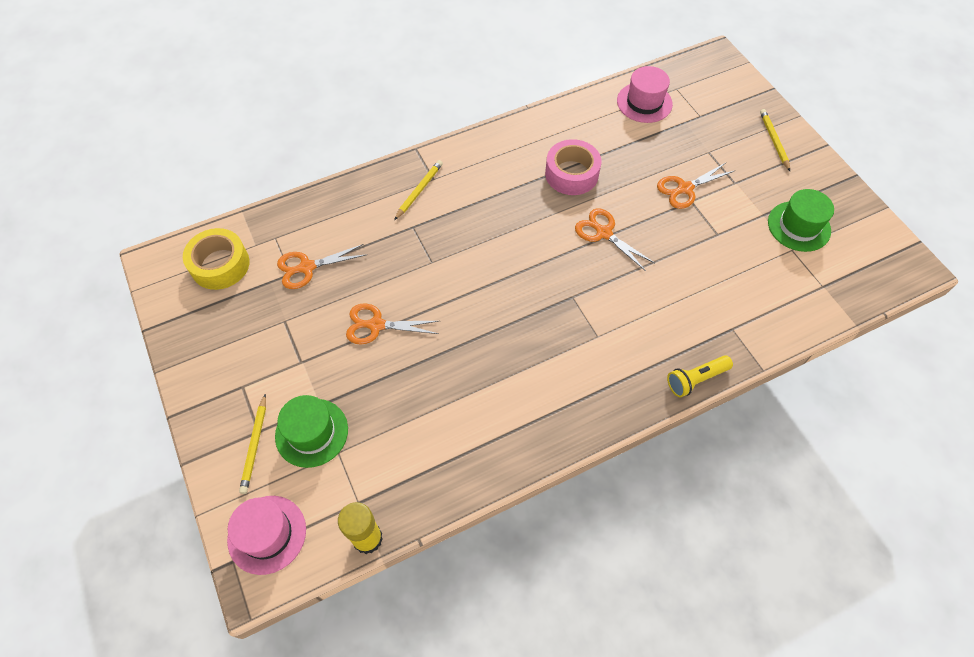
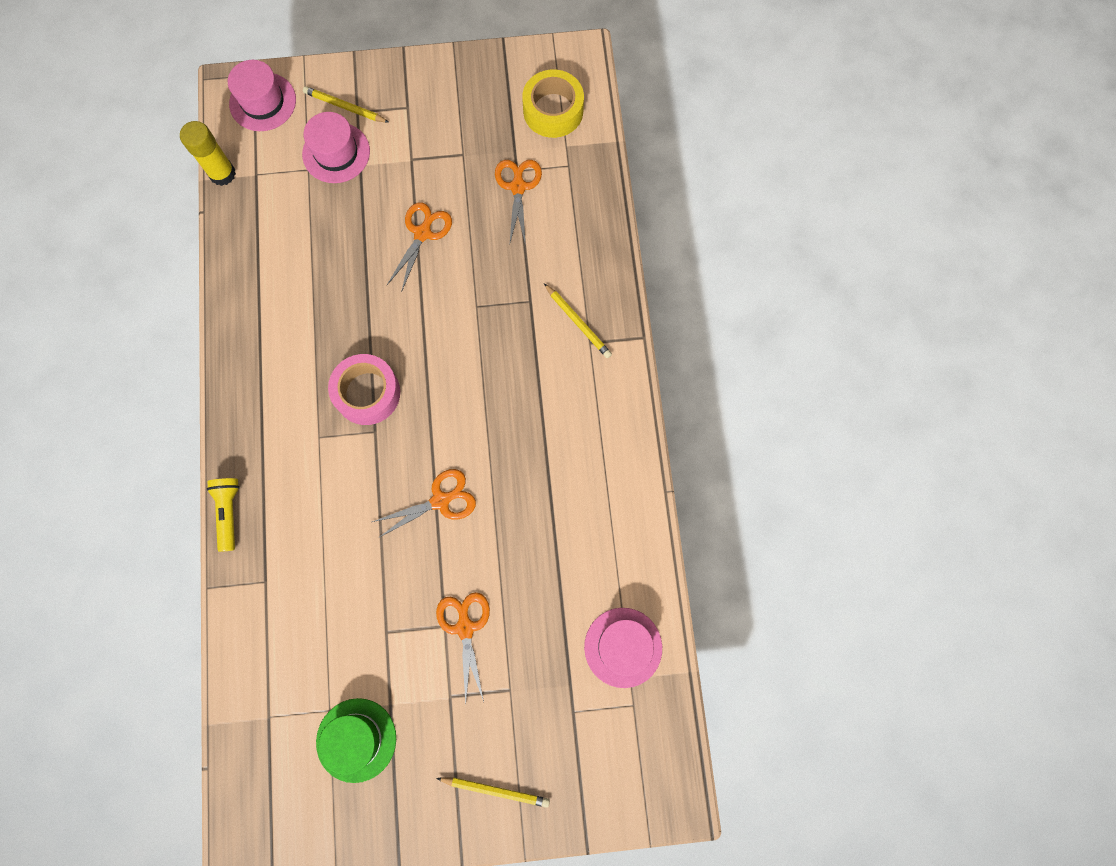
camera: 110 degrees right, 15 degrees up
(311, 432) = (336, 153): green hat -> pink hat
(571, 174) = (538, 501): pink tape -> pink tape (367, 393)

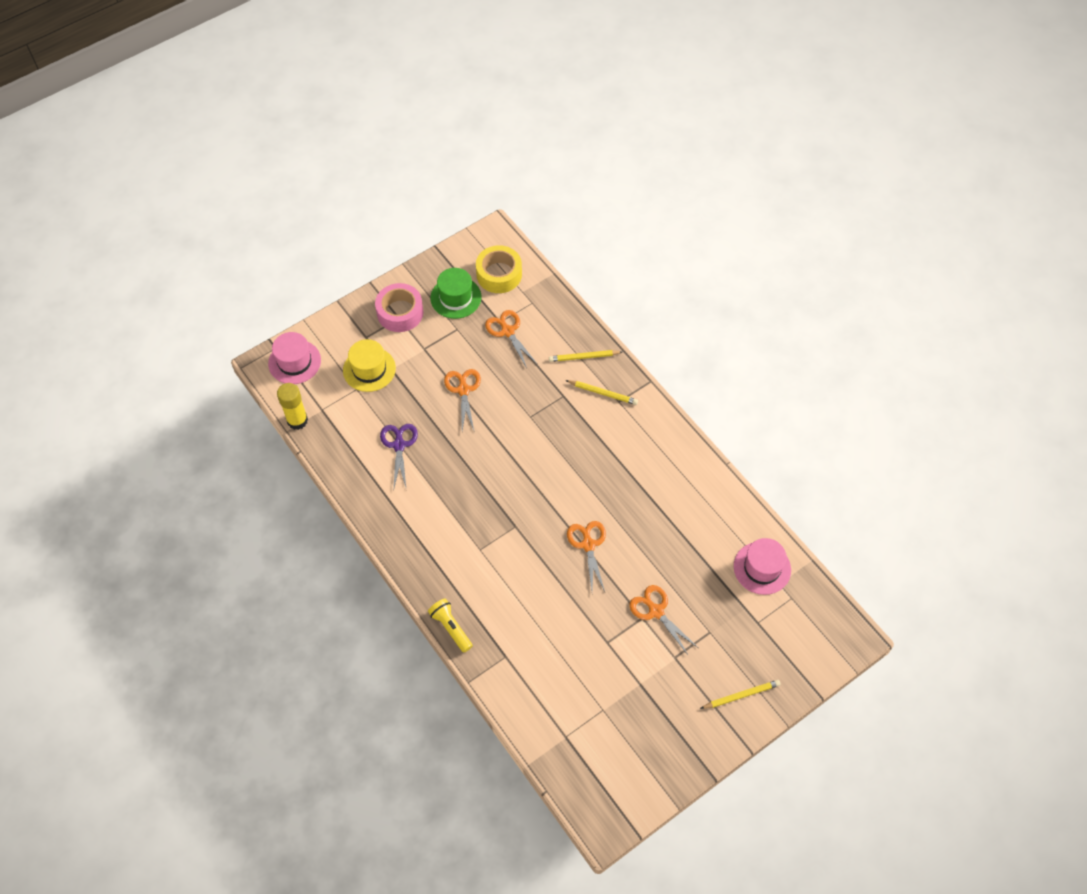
camera: 30 degrees left, 15 degrees down
(311, 261) = (399, 445): none -> purple scissors
(336, 153) = (369, 369): pink hat -> yellow hat
(345, 107) = (355, 338): yellow pencil -> yellow pencil (583, 357)
(356, 740) = (632, 717): green hat -> green hat (456, 297)
(367, 393) = (494, 505): pink tape -> pink tape (400, 312)
(441, 500) = (588, 544): orange scissors -> orange scissors turned 45 degrees counterclockwise

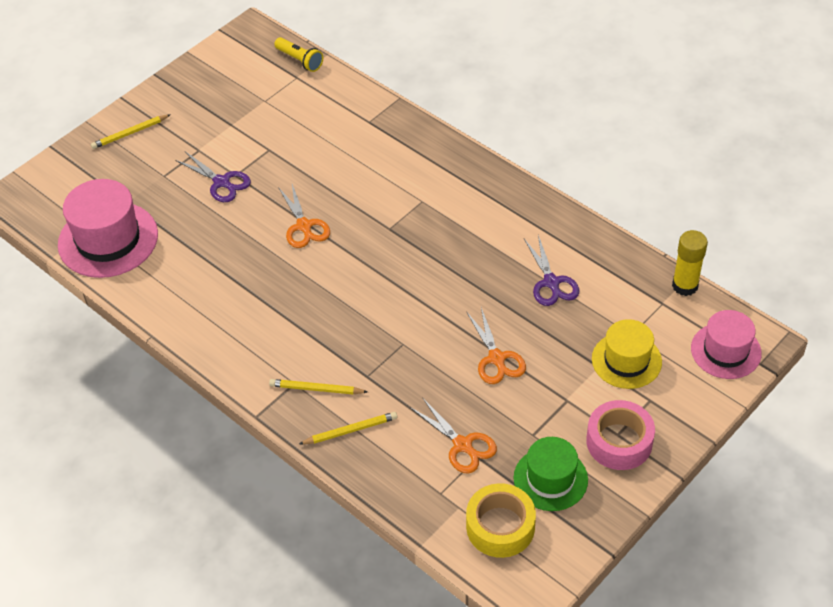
camera: 170 degrees right, 10 degrees down
(451, 627) = (430, 133): yellow flashlight -> yellow flashlight (300, 60)
(655, 611) = (222, 182): orange scissors -> purple scissors
(762, 568) = (108, 239): pink hat -> pink hat, size x1.55

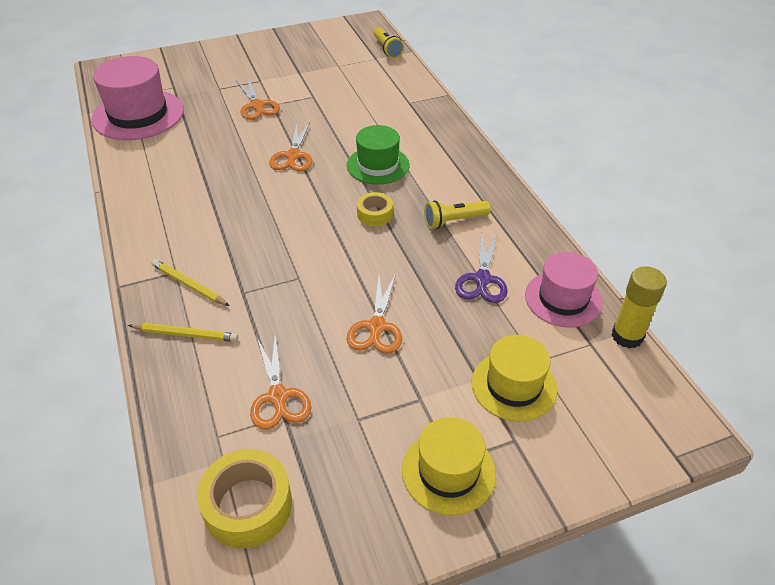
camera: 25 degrees right, 5 degrees down
(130, 133) = (221, 56): yellow pencil -> none
(222, 182) = (257, 106): purple scissors -> orange scissors
(423, 257) = (375, 214): none -> yellow tape
(494, 237) = (454, 221): none -> yellow flashlight
(550, 479) = (342, 477): green hat -> green hat (378, 165)
(619, 442) = (448, 471): pink tape -> yellow hat
(725, 351) = (639, 424): pink hat -> pink hat (563, 299)

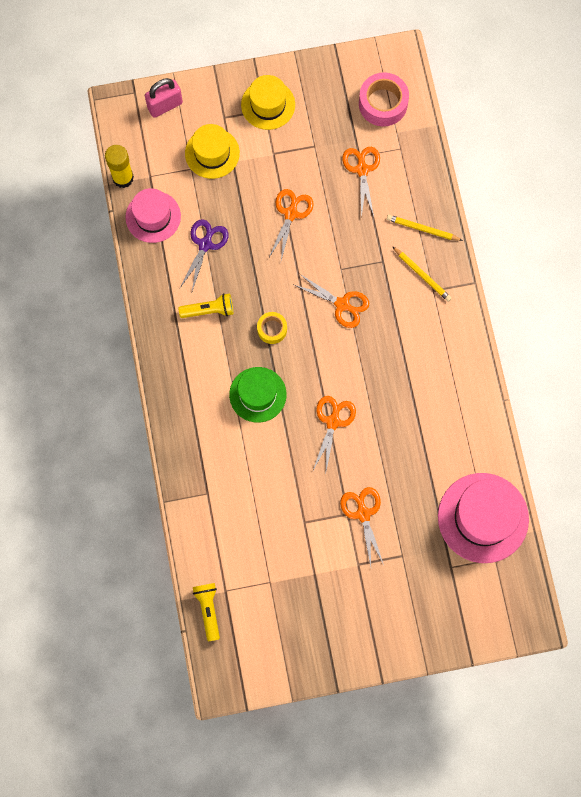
camera: 170 degrees left, 30 degrees up
(248, 505) = (383, 103): yellow tape -> pink tape
(292, 245) = (343, 305): none -> orange scissors
(616, 443) = (165, 105): none -> pink padlock

